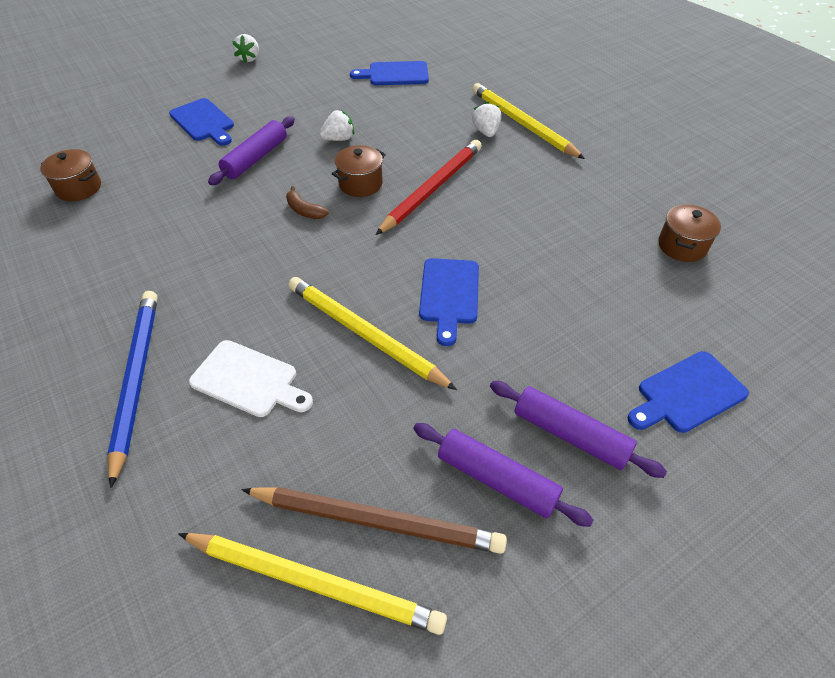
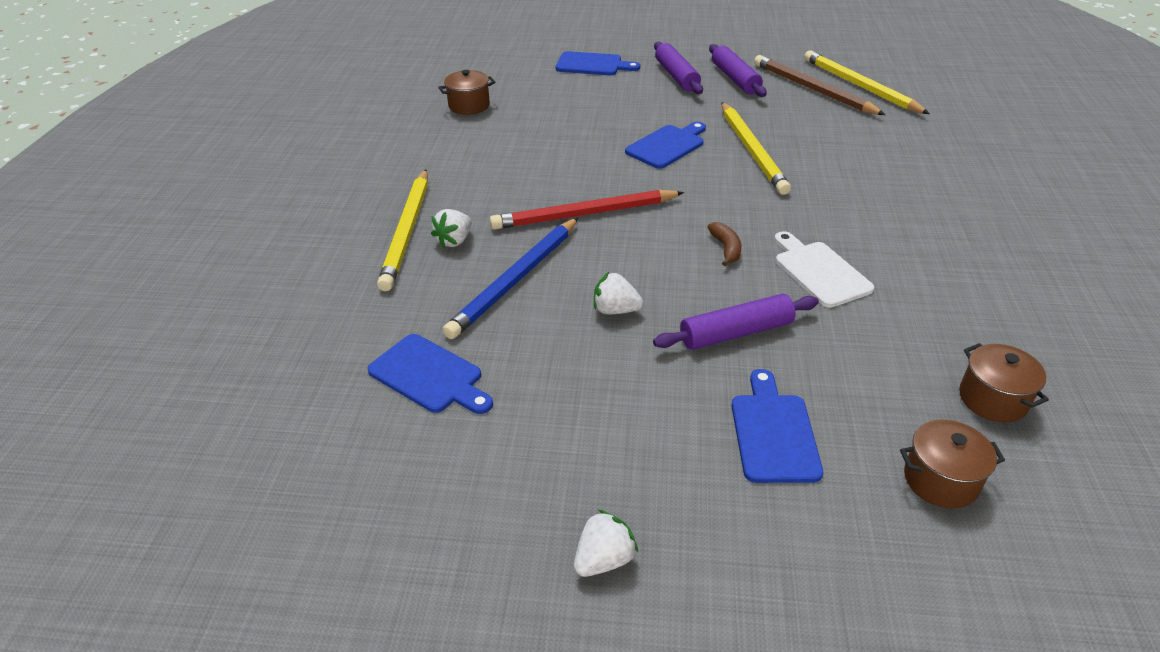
camera: 140 degrees left, 10 degrees down
(136, 380) = (944, 190): blue pencil -> blue pencil (516, 280)
(248, 380) = (855, 160): white cutting board -> white cutting board (819, 271)
(360, 184) = (646, 248): brown pot -> brown pot (940, 480)

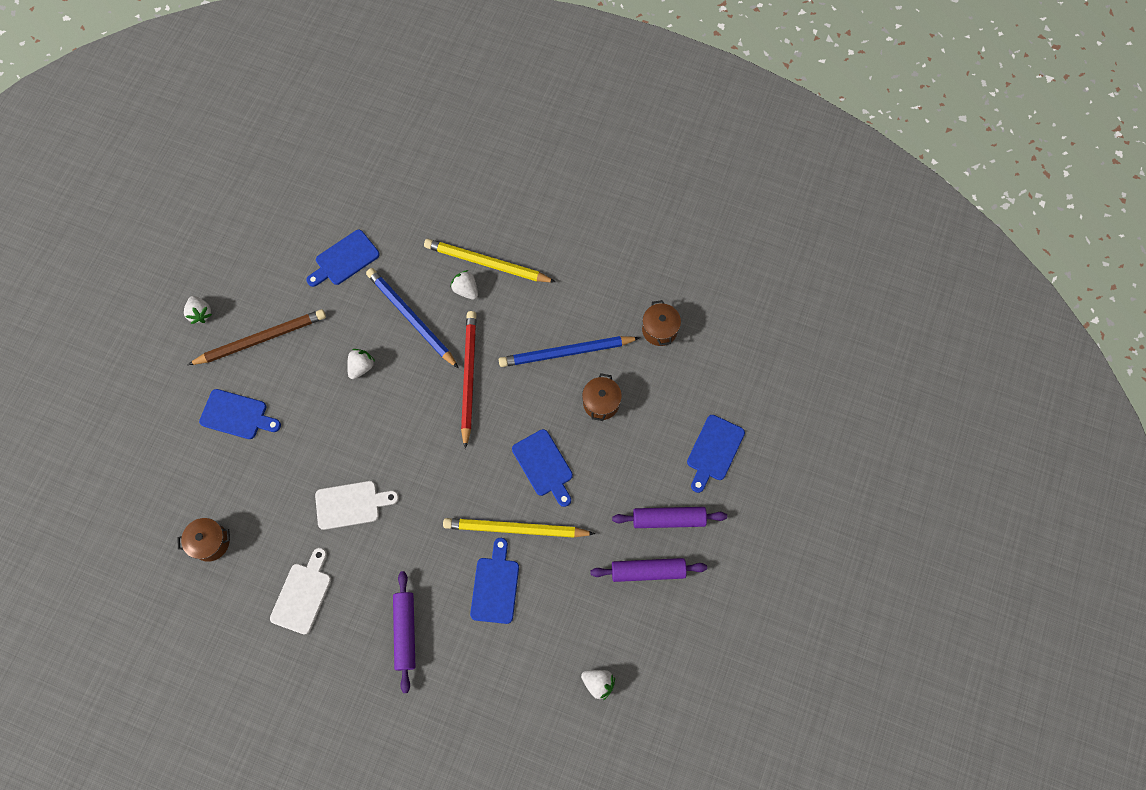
camera: 105 degrees right, 30 degrees up
(520, 154) = (566, 353): none -> blue pencil
(726, 248) = (397, 455): brown banana -> none
(735, 332) = (316, 428): purple rolling pin -> purple rolling pin (405, 632)
(812, 90) = (605, 634): brown pencil -> brown pencil (261, 339)
(823, 151) = (495, 586): none -> blue cutting board
(860, 86) = (598, 683): yellow pencil -> white strawberry
(940, 480) = (176, 481): brown pot -> brown pot (601, 403)
(968, 284) = (303, 594): none -> white cutting board

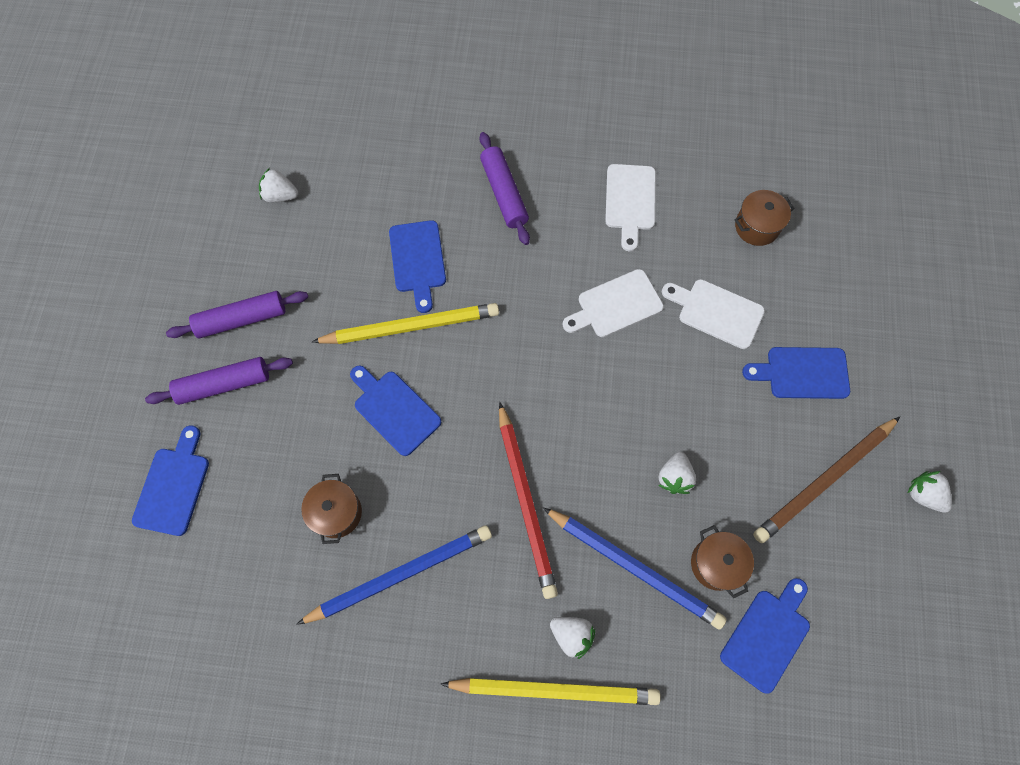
camera: 165 degrees right, 0 degrees up
(277, 478) = (716, 312): none -> white cutting board
(659, 330) = (271, 648): brown pot -> brown pot (716, 564)

